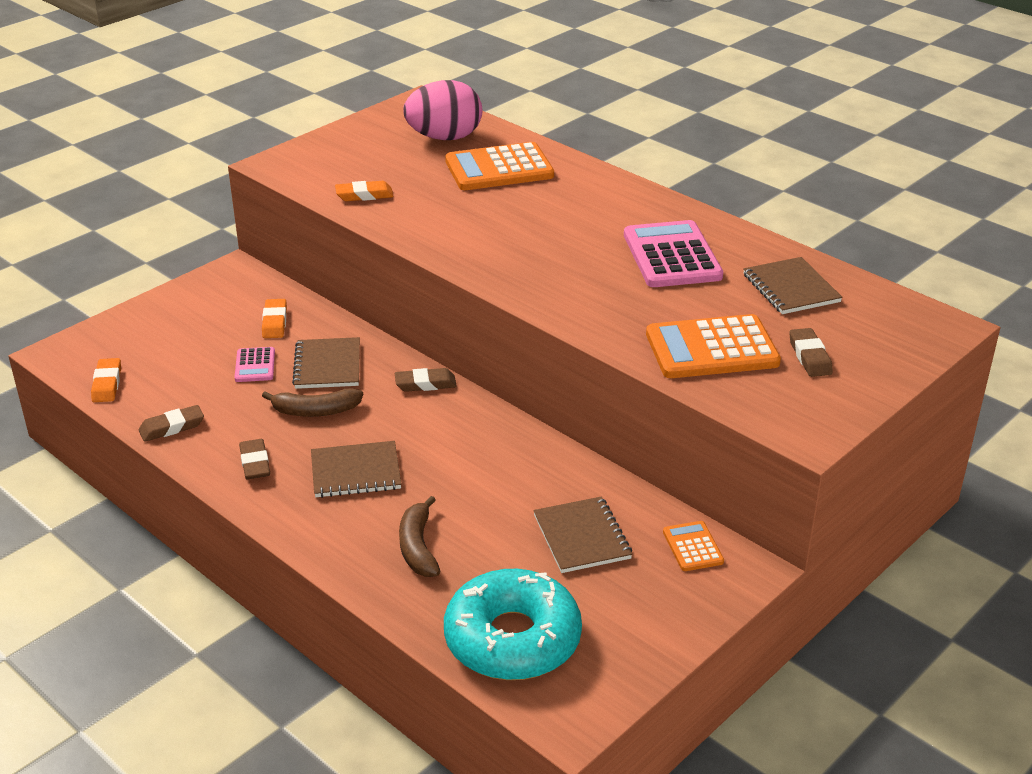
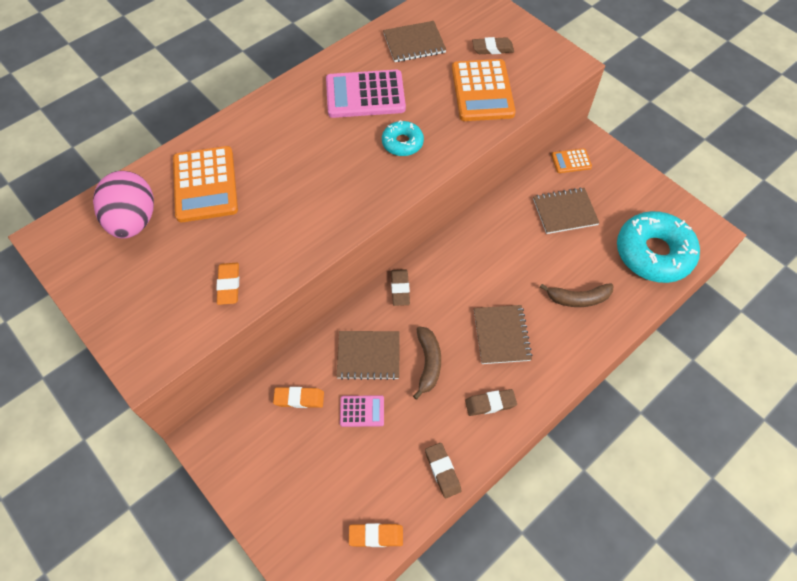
camera: 85 degrees left, 25 degrees up
(591, 287) = (402, 143): none -> turquoise donut

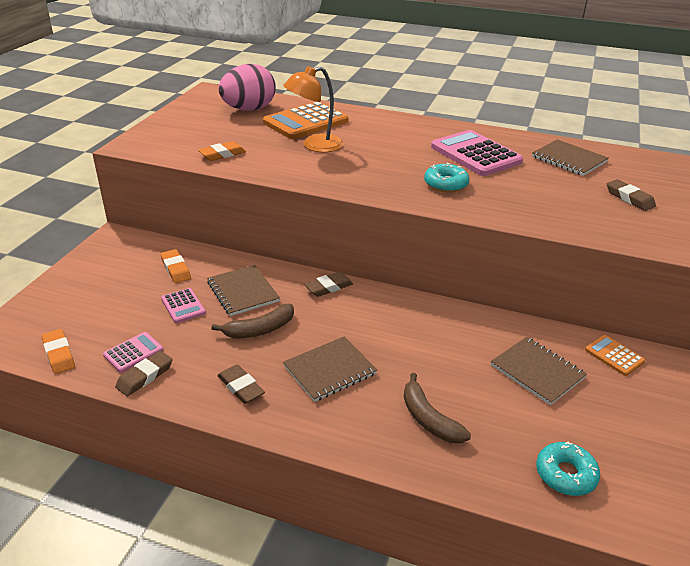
camera: 60 degrees right, 25 degrees down
(265, 200) = (314, 145): none -> orange lamp
(407, 471) = (133, 353): none -> pink calculator
(482, 91) = (566, 207): orange calculator -> none
(653, 253) = (565, 474): turquoise donut -> turquoise donut, size x0.51

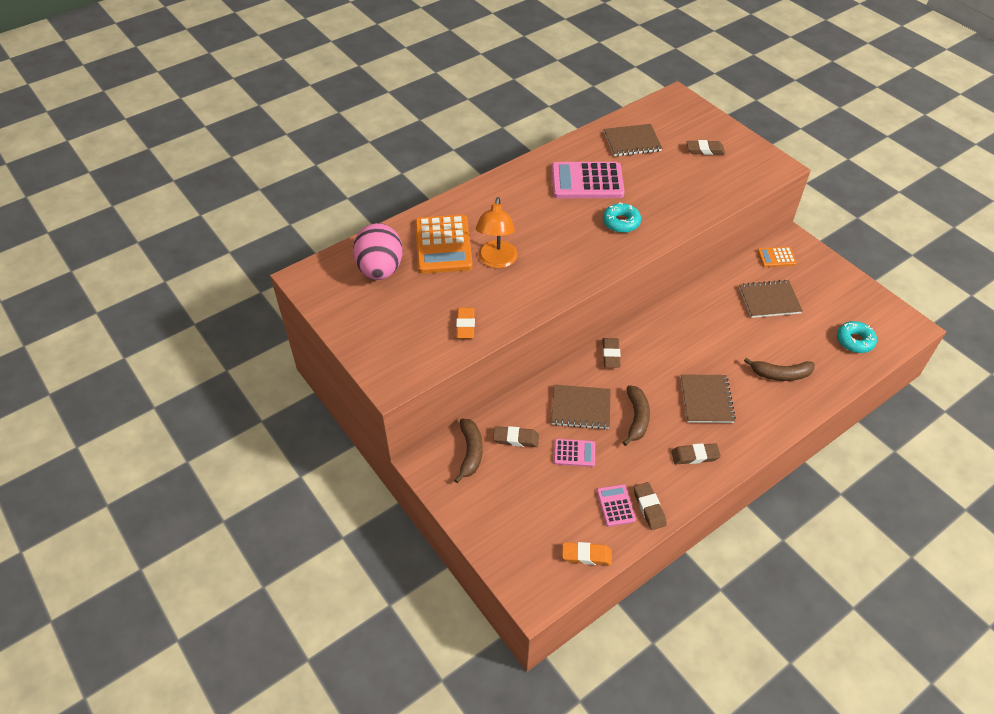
camera: 55 degrees left, 15 degrees up
(142, 252) = (470, 452): none -> brown banana
(176, 269) = (516, 439): orange eraser -> brown eraser

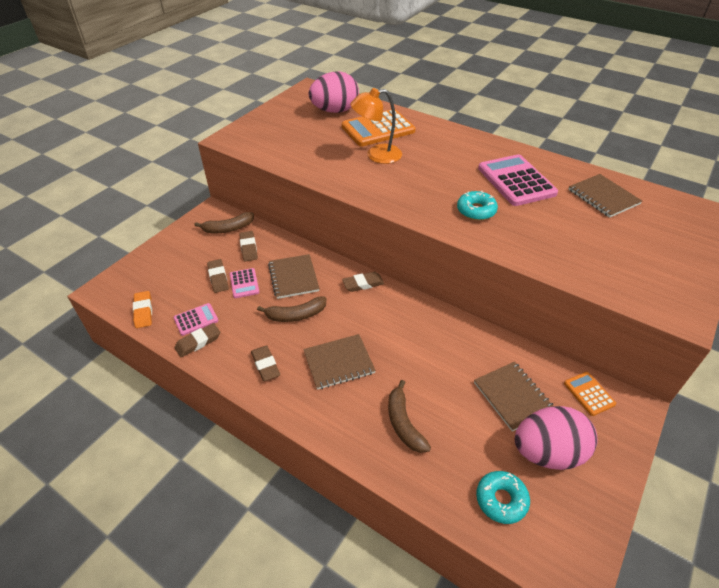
camera: 70 degrees right, 5 degrees down
(465, 325) = (297, 156): orange eraser -> none
(705, 150) = (645, 249): brown eraser -> brown eraser (218, 278)
(821, 301) = (547, 452): none -> pink egg

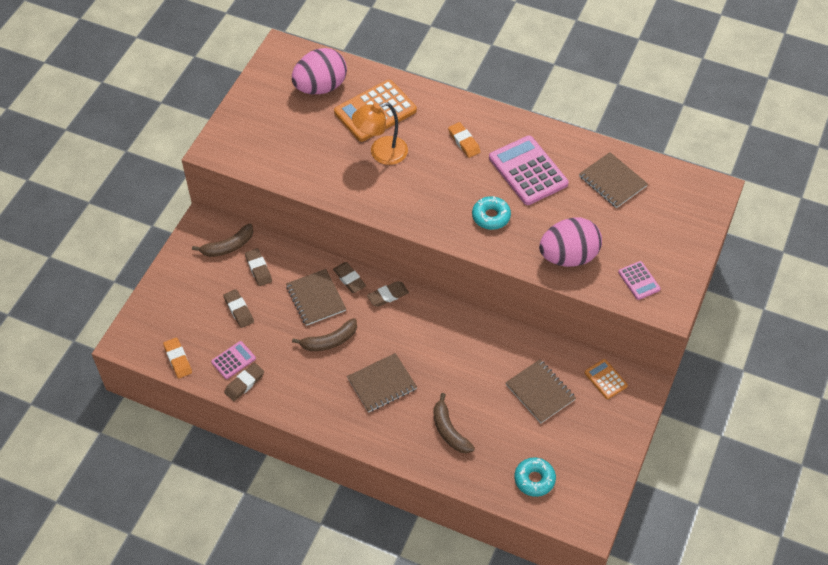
camera: 10 degrees left, 10 degrees up
(244, 283) = (267, 313): pink calculator -> pink calculator (639, 281)
(265, 365) = (315, 396): brown eraser -> brown eraser (349, 279)
(455, 155) = (464, 142): none -> orange eraser
(547, 452) = (570, 436): pink egg -> pink egg (568, 256)

